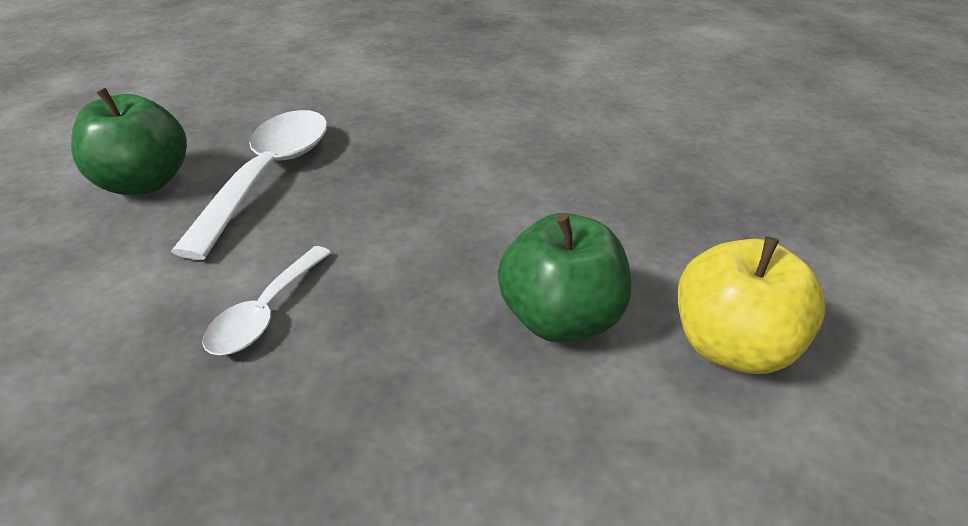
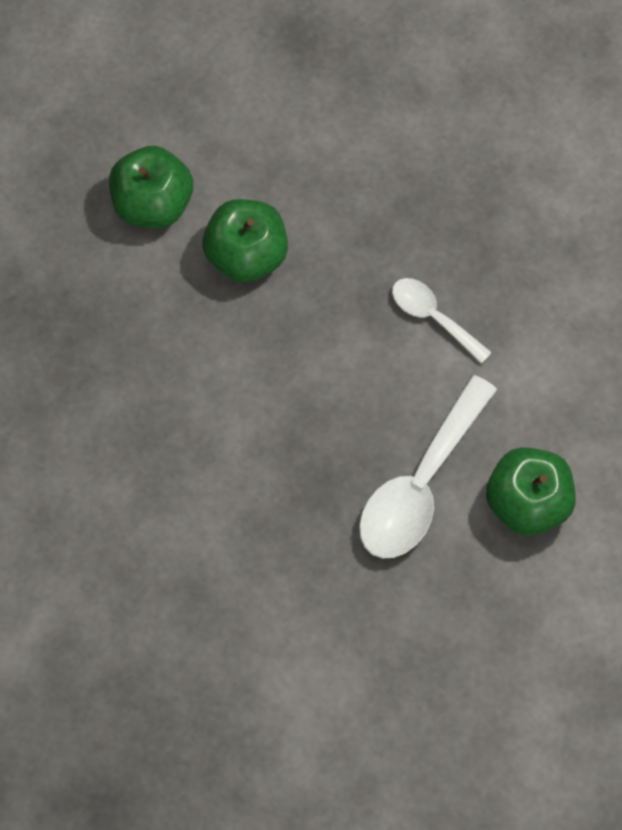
camera: 160 degrees left, 30 degrees up
(266, 312) = (433, 317): white spoon -> white spoon turned 90 degrees counterclockwise
(730, 347) = (153, 204): yellow apple -> green apple

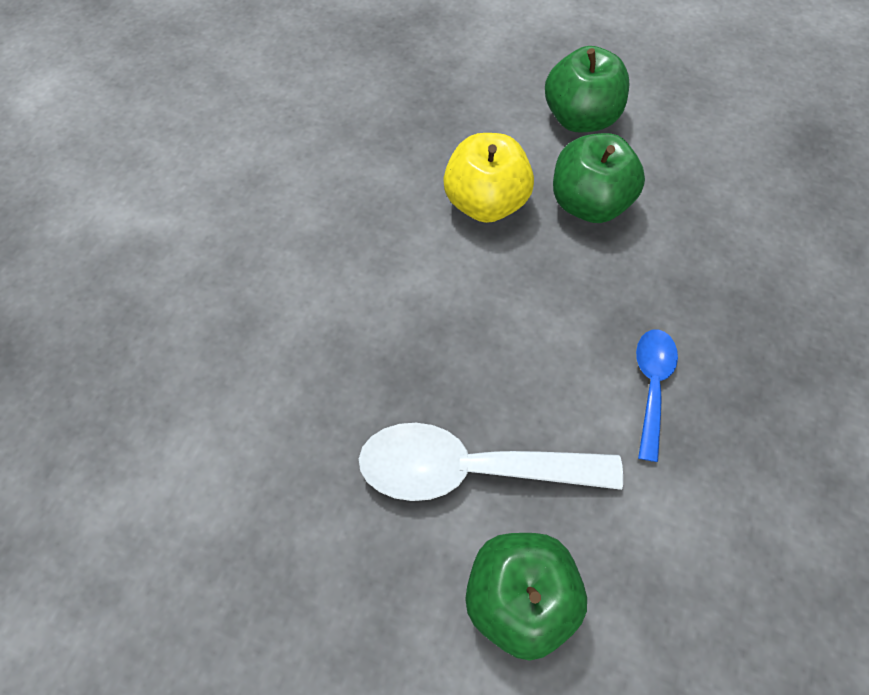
camera: 60 degrees right, 5 degrees down
(193, 336) = (485, 202): none -> yellow apple
(433, 317) = (651, 385): white spoon -> blue spoon

